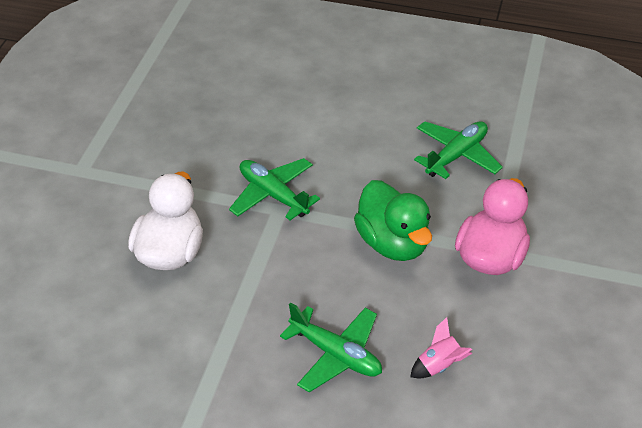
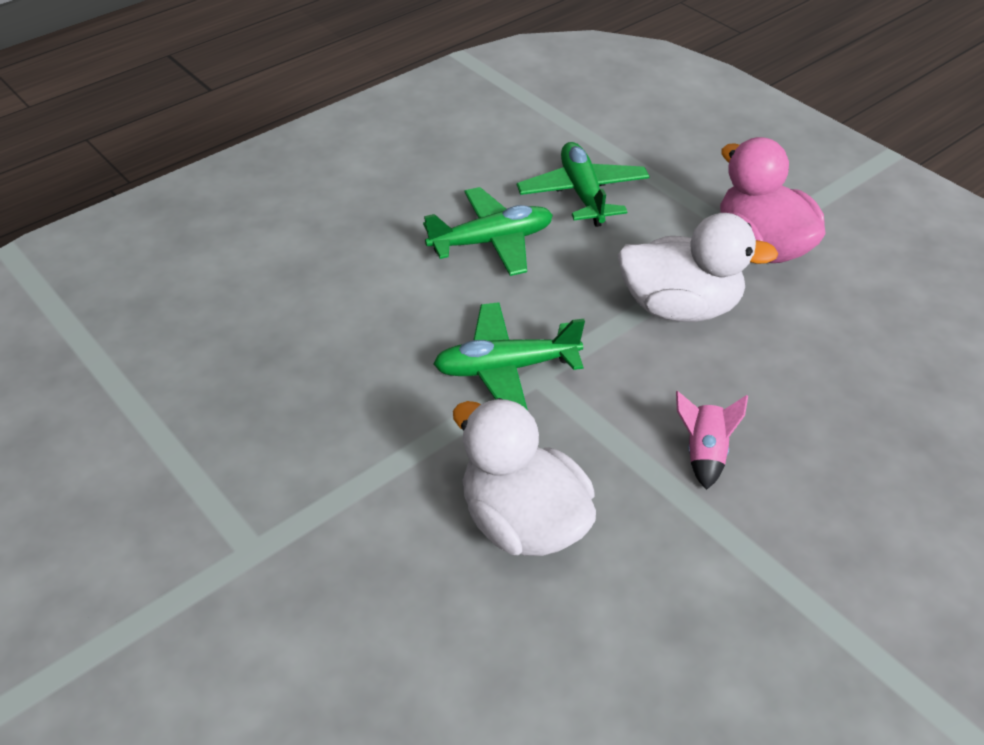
camera: 55 degrees left, 0 degrees up
(336, 355) = (827, 442): green plane -> green plane (491, 242)
(393, 243) = (680, 307): green duck -> white duck
(439, 365) = (898, 364): pink rocket -> pink rocket (704, 453)

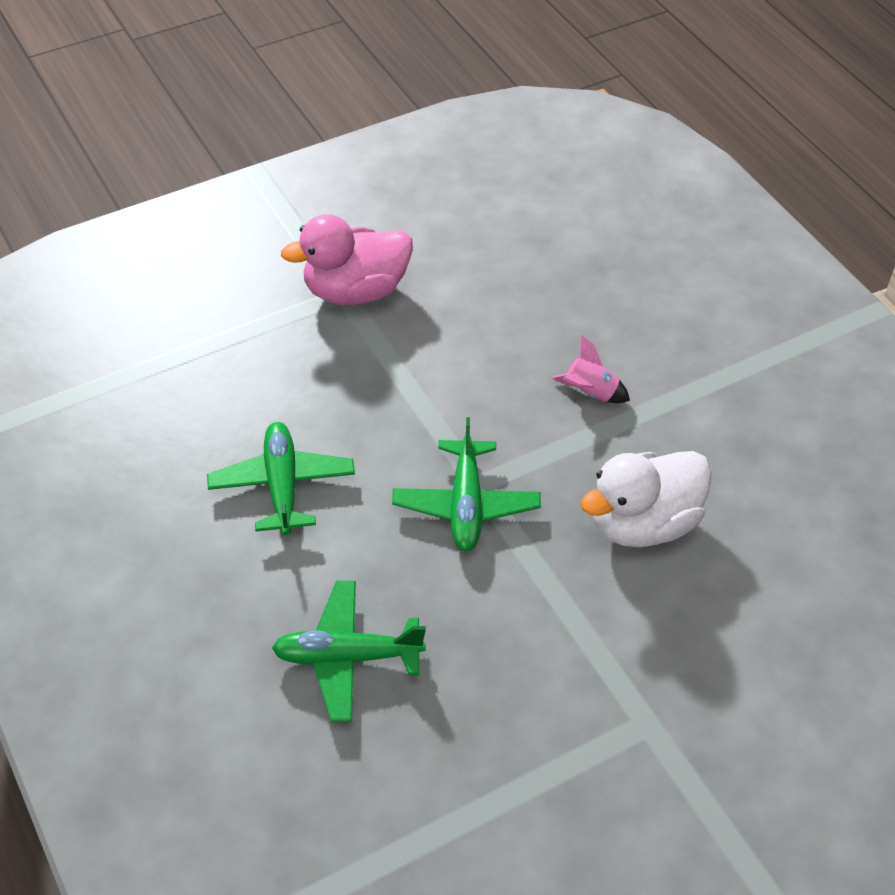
camera: 80 degrees left, 5 degrees up
(583, 193) = (231, 398): green plane -> green plane (347, 657)
(680, 307) = (419, 366): white duck -> none

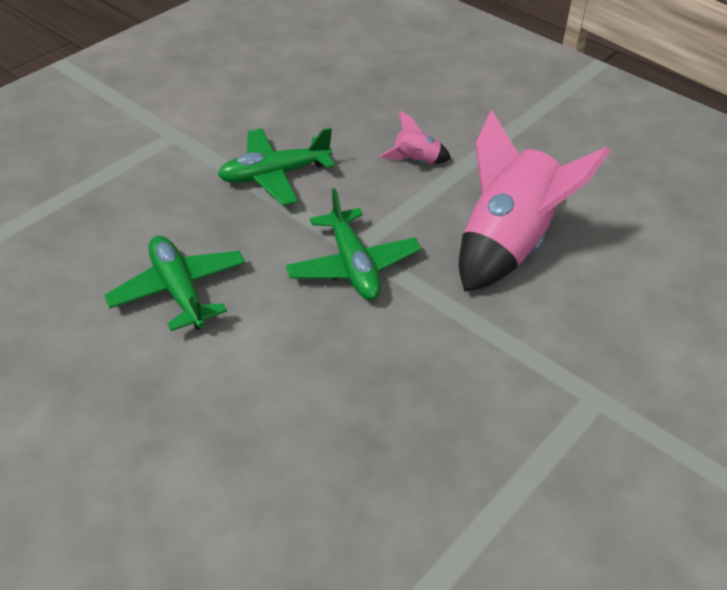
camera: 20 degrees left, 5 degrees down
(347, 657) = (302, 419): green plane -> green plane (275, 175)
(355, 291) = (184, 130): pink duck -> none
(643, 523) = (508, 244): white duck -> pink rocket

